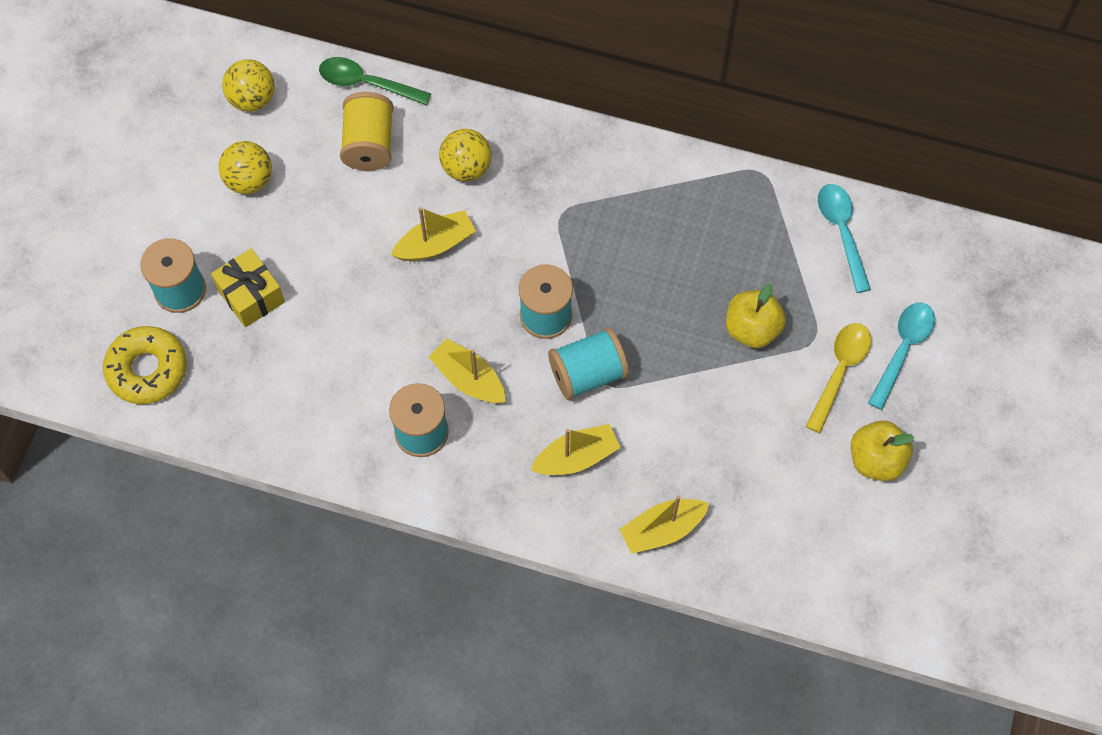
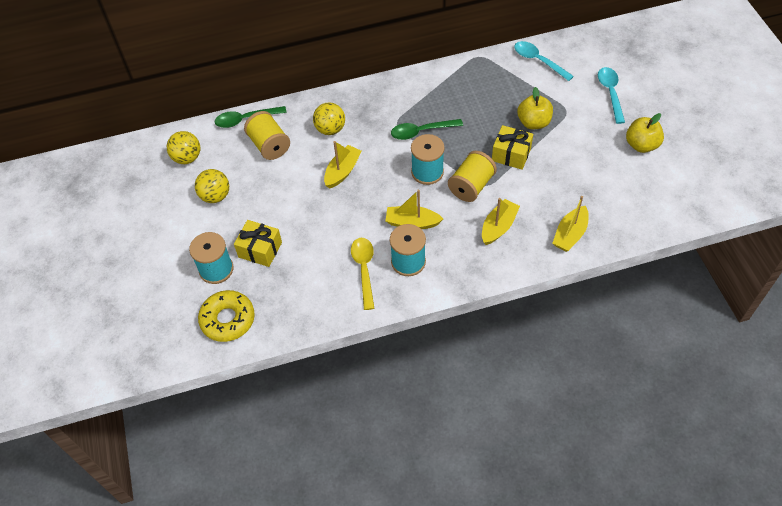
camera: 30 degrees left, 10 degrees down
(585, 247) = (421, 131): none -> green spoon
(587, 374) = (471, 186): turquoise spool -> yellow spool
(680, 359) = (511, 154): none -> yellow gift
(839, 372) = (590, 118): yellow spoon -> yellow spoon (364, 270)

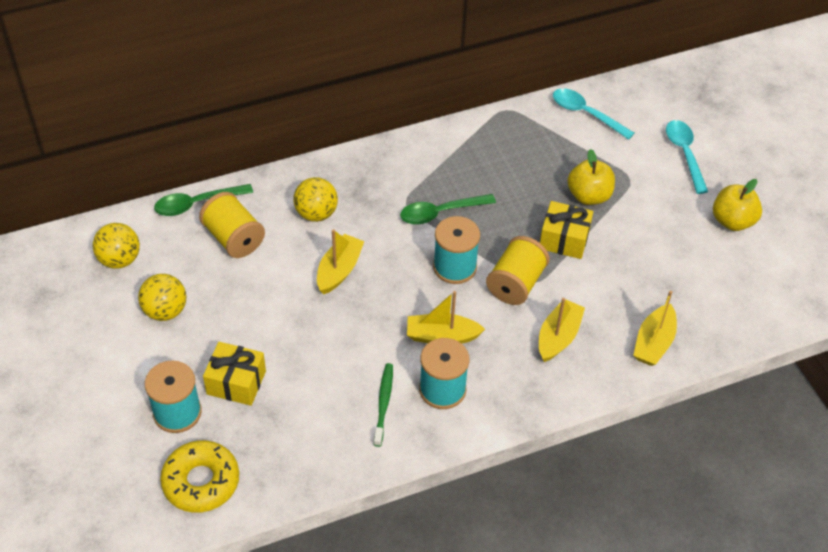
camera: 10 degrees left, 5 degrees down
(364, 270) = (383, 403): yellow spoon -> green toothbrush

